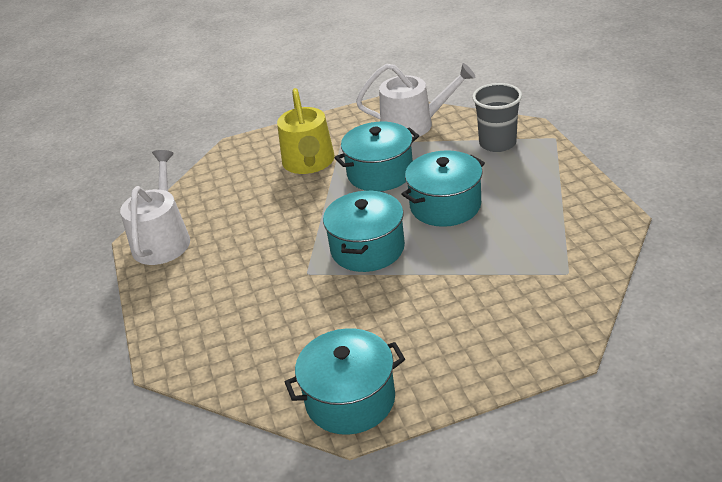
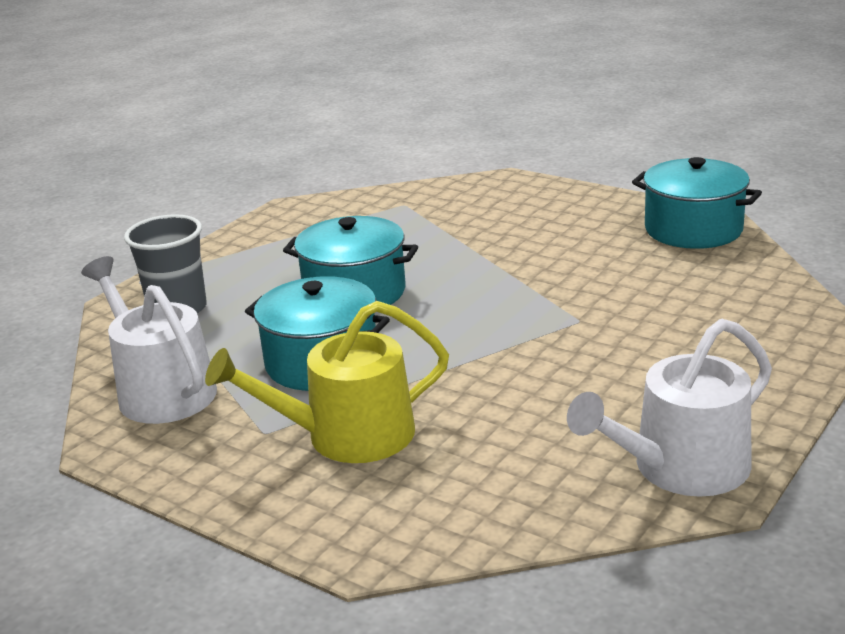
camera: 130 degrees left, 10 degrees down
(309, 163) = (347, 435): yellow watering can -> yellow watering can turned 150 degrees counterclockwise
(367, 248) = (489, 304): turquoise pot -> none

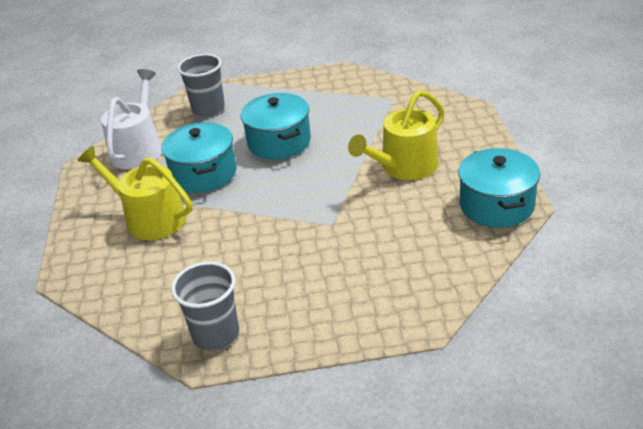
camera: 50 degrees right, 10 degrees up
(545, 245) = (404, 167): none -> yellow watering can
(680, 468) = (216, 334): white watering can -> grey cup

